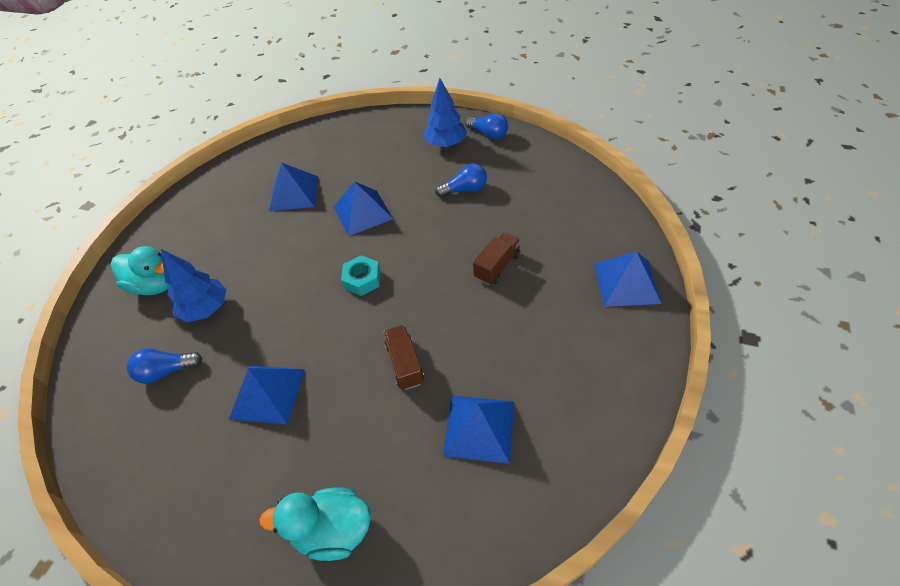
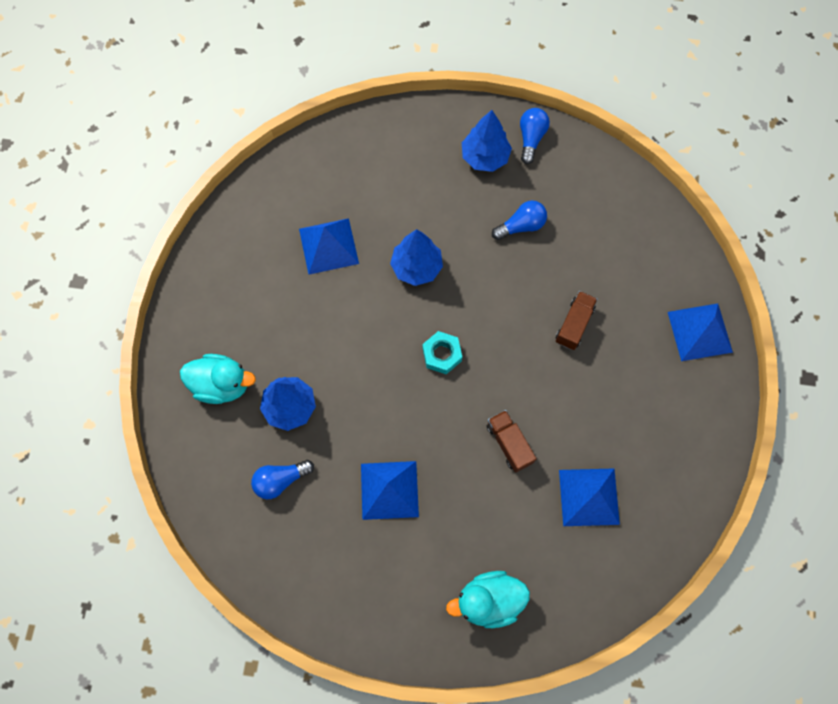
camera: 15 degrees left, 20 degrees up
(363, 212) = (416, 267): blue pyramid -> blue tree
(488, 134) = (531, 138): blue light bulb -> blue light bulb turned 105 degrees counterclockwise

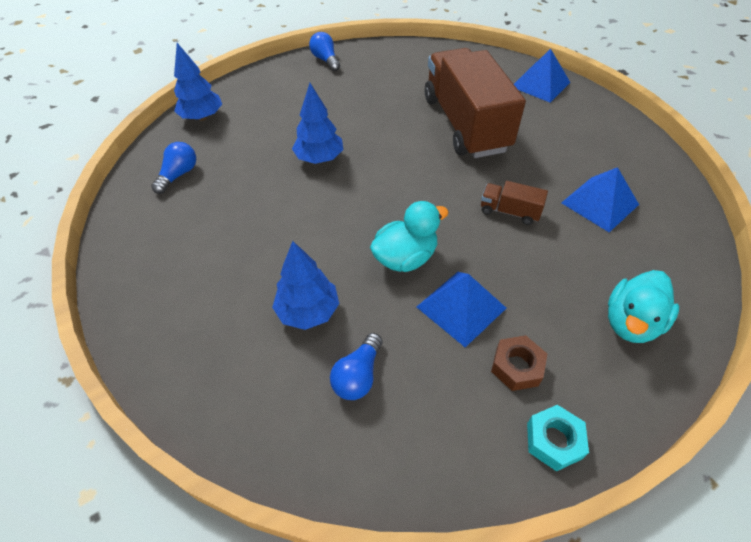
camera: 40 degrees left, 20 degrees down
(222, 384) = (222, 341): turquoise duck -> turquoise duck (405, 258)
(329, 246) = (233, 186): blue pyramid -> none
(380, 560) = (517, 367): none -> brown nut
(442, 354) = (397, 194): turquoise nut -> turquoise nut (553, 440)
(485, 157) = (304, 82): blue tree -> blue tree (202, 117)
(521, 226) = (369, 99): blue light bulb -> blue light bulb (178, 175)
(574, 324) = (465, 124): brown truck -> brown truck, size x2.47

